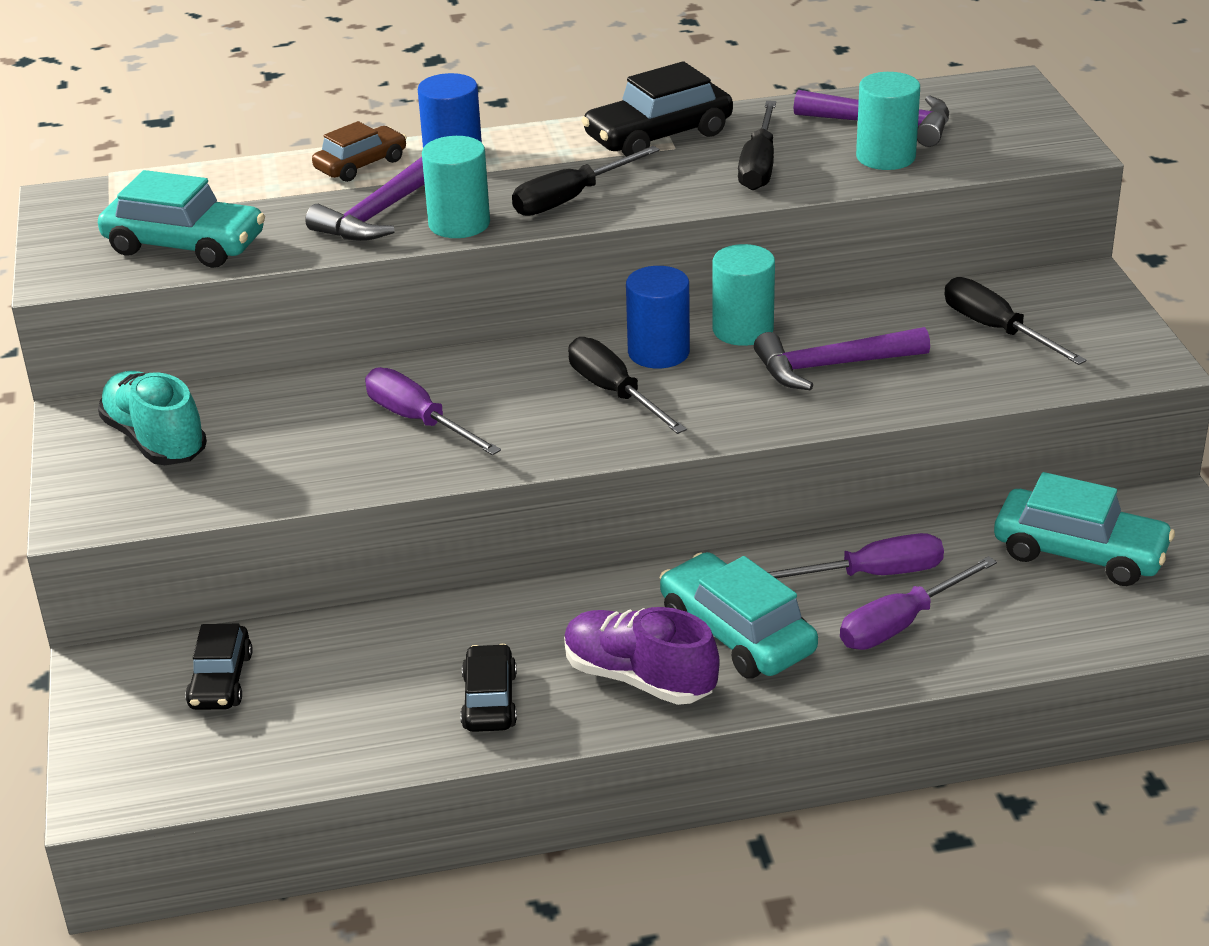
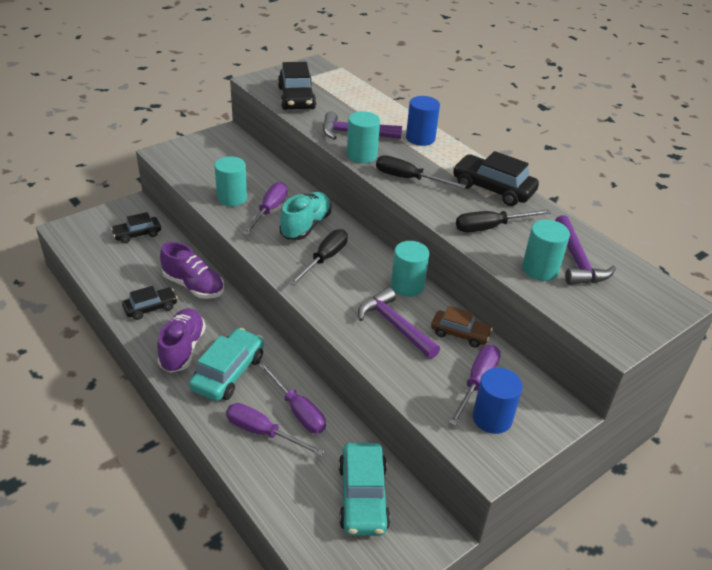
camera: 60 degrees right, 5 degrees up
(155, 440) = (220, 153): turquoise shoe -> turquoise shoe (305, 226)
(185, 245) = (296, 98): turquoise car -> black car
(339, 456) = (232, 198): none -> turquoise cylinder
(361, 165) = (394, 118): brown car -> brown car (460, 334)
(461, 630) = (194, 286): none -> purple shoe
(658, 352) = (368, 263): blue cylinder -> blue cylinder (492, 418)
(996, 329) = (477, 383): black screwdriver -> purple screwdriver

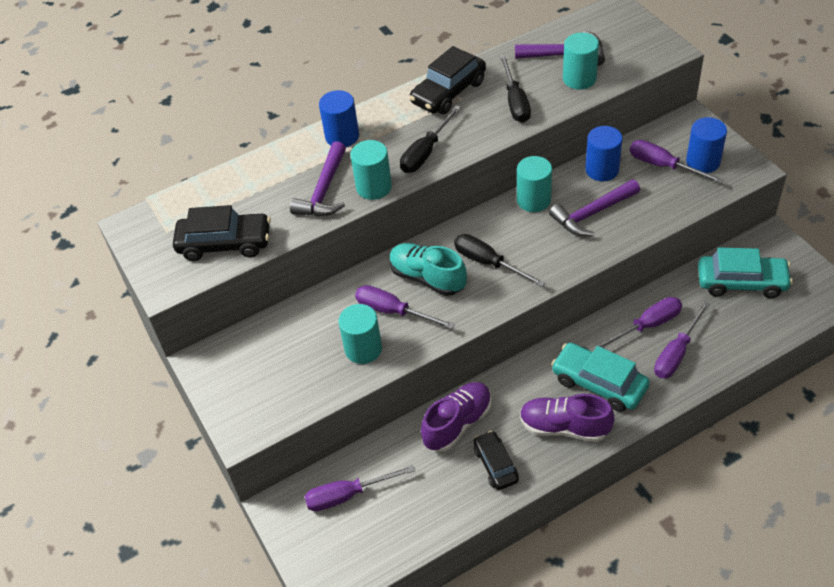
camera: 75 degrees left, 10 degrees up
(137, 234) = (347, 495): black car -> purple screwdriver
(460, 334) = (602, 170): brown car -> blue cylinder

